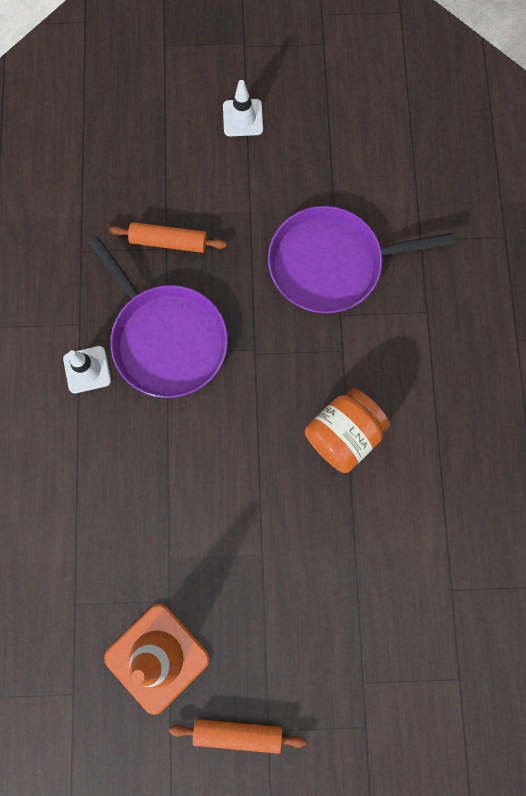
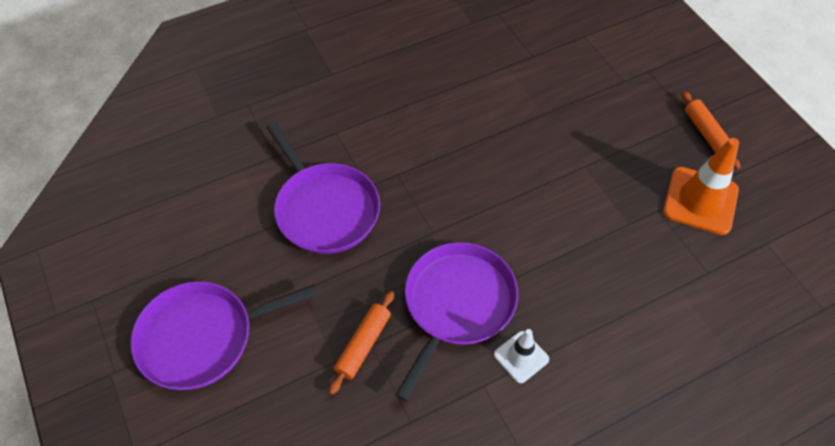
camera: 115 degrees left, 20 degrees down
(169, 242) = (363, 345): orange rolling pin -> orange rolling pin turned 45 degrees clockwise
(243, 118) = (202, 337): white traffic cone -> purple pan
(343, 435) = (464, 149): orange jar -> none

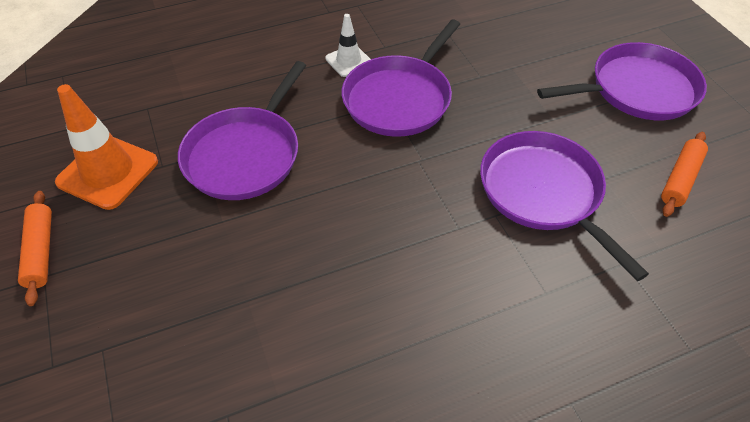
camera: 175 degrees left, 5 degrees down
(363, 345) = (487, 76): orange rolling pin -> orange rolling pin (680, 179)
(589, 227) = (245, 154): none -> purple pan

